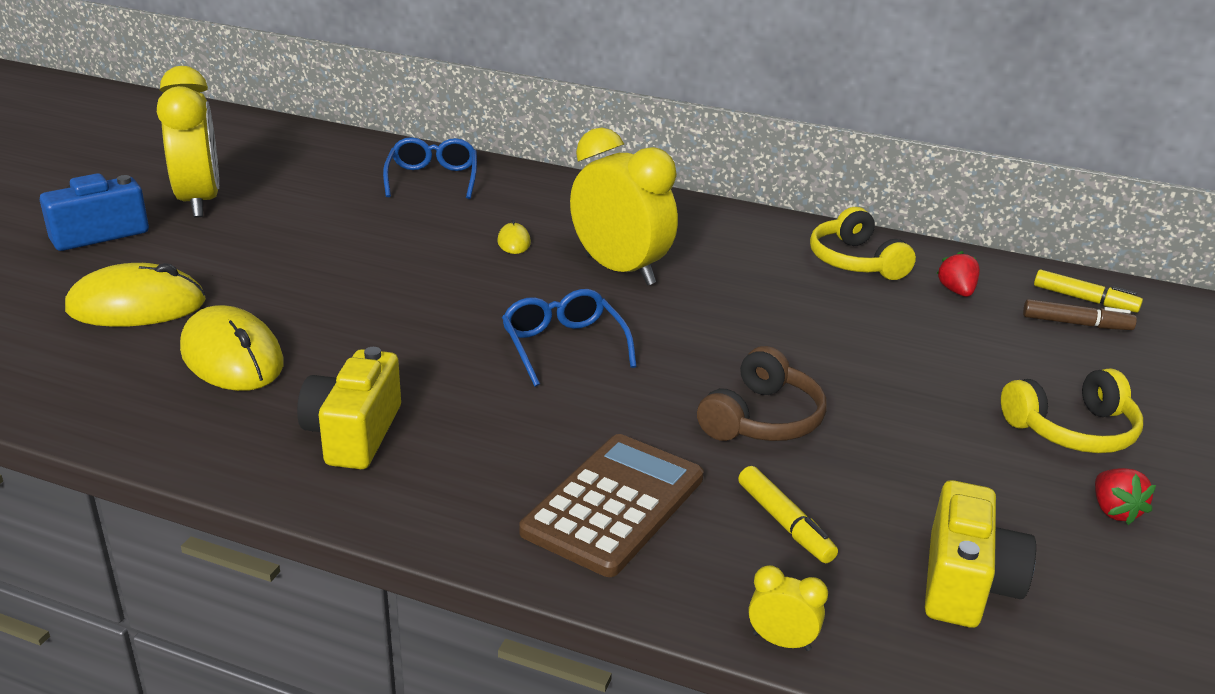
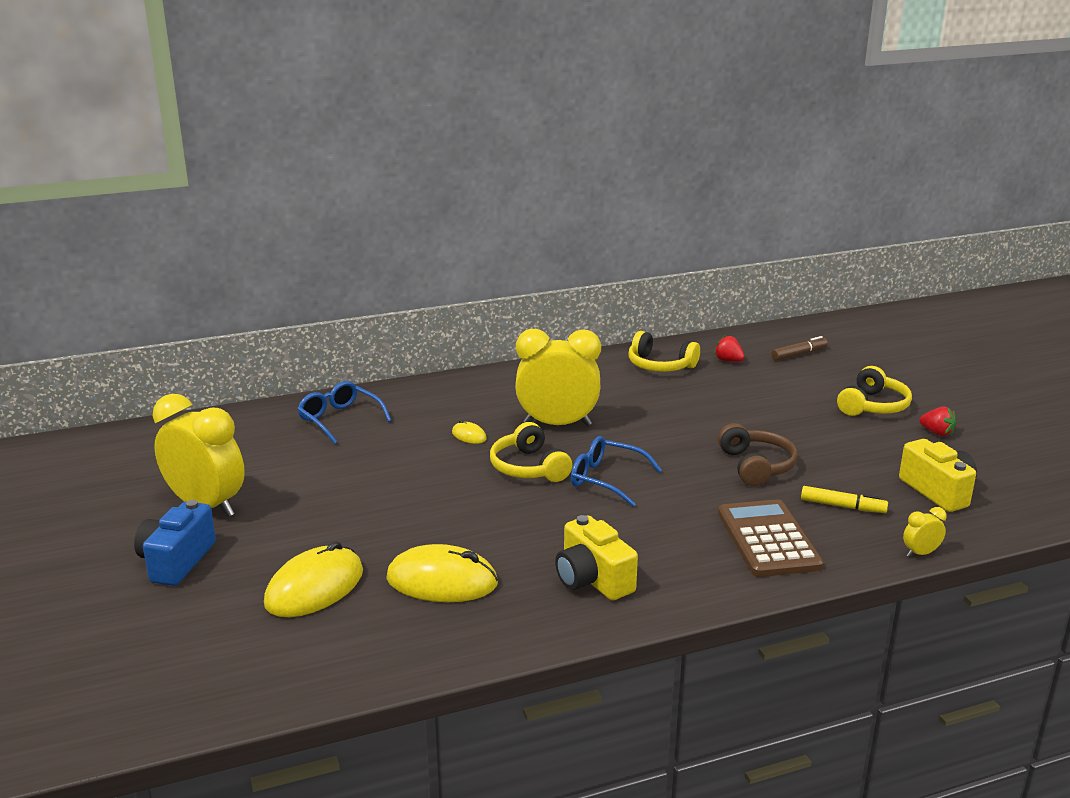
camera: 40 degrees left, 5 degrees down
(510, 297) = (529, 467): none -> yellow headphones
(1084, 299) = (783, 340): yellow marker -> none

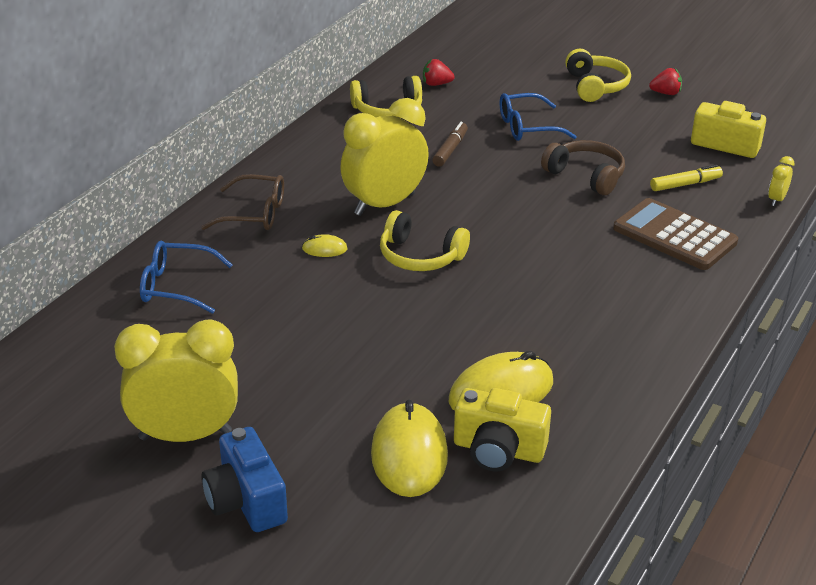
camera: 40 degrees left, 10 degrees up
(457, 396) = (255, 214): none -> brown glasses
(592, 579) = (606, 330): yellow camera -> yellow camera (498, 450)
(606, 479) = (495, 238): blue glasses -> blue glasses (527, 127)
(798, 354) = (482, 57): brown marker -> brown marker (450, 150)

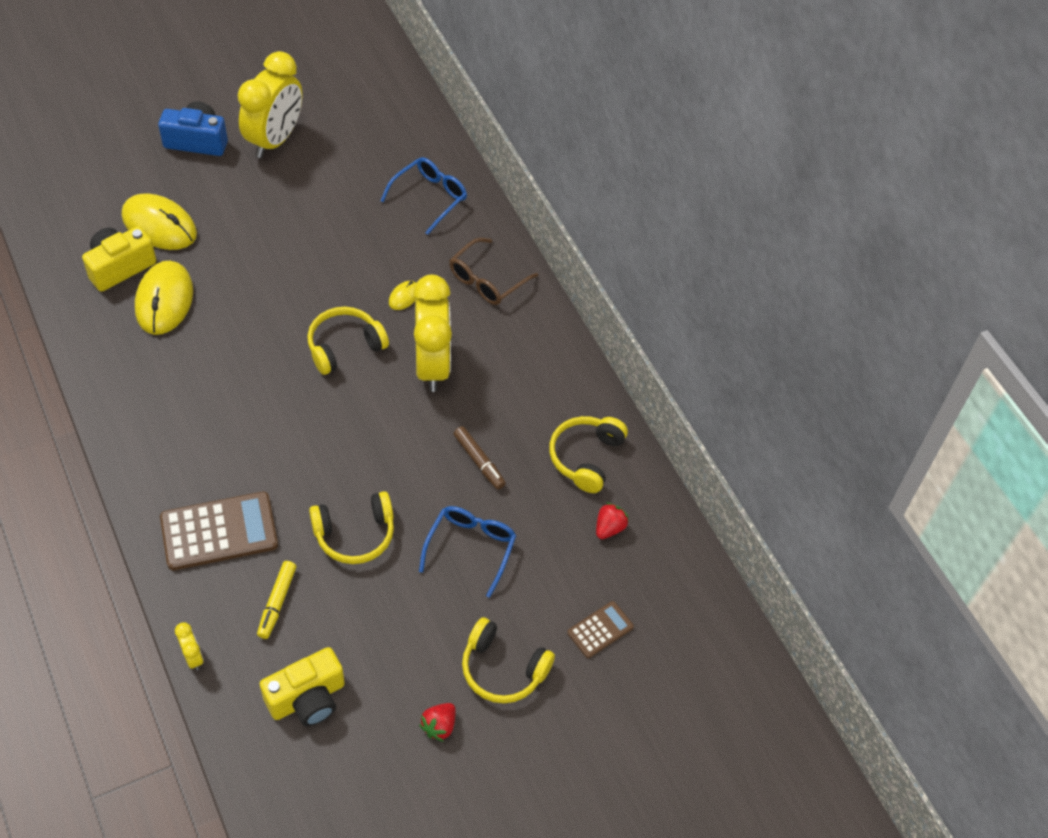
camera: 120 degrees right, 20 degrees up
(518, 64) = (600, 630): none -> brown calculator
(585, 176) = (355, 534): brown headphones -> yellow headphones

